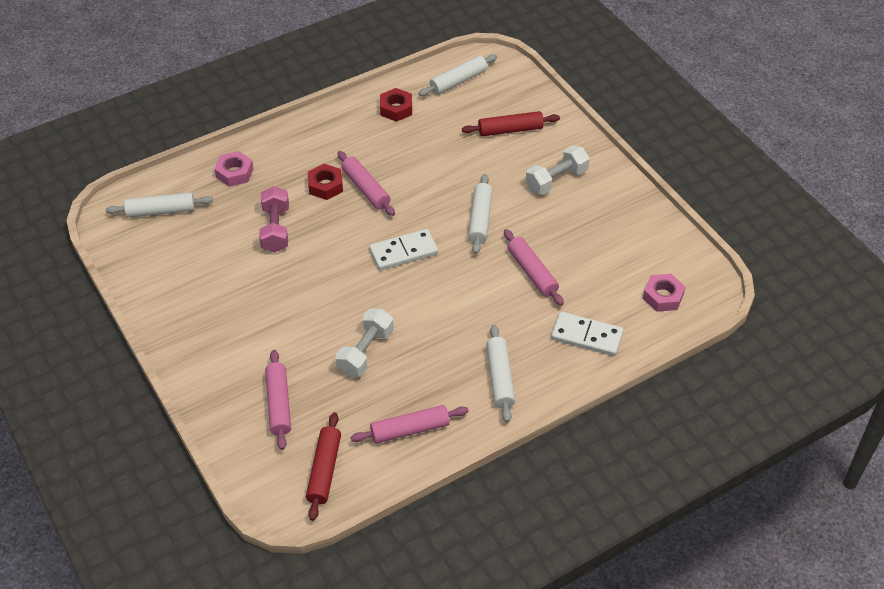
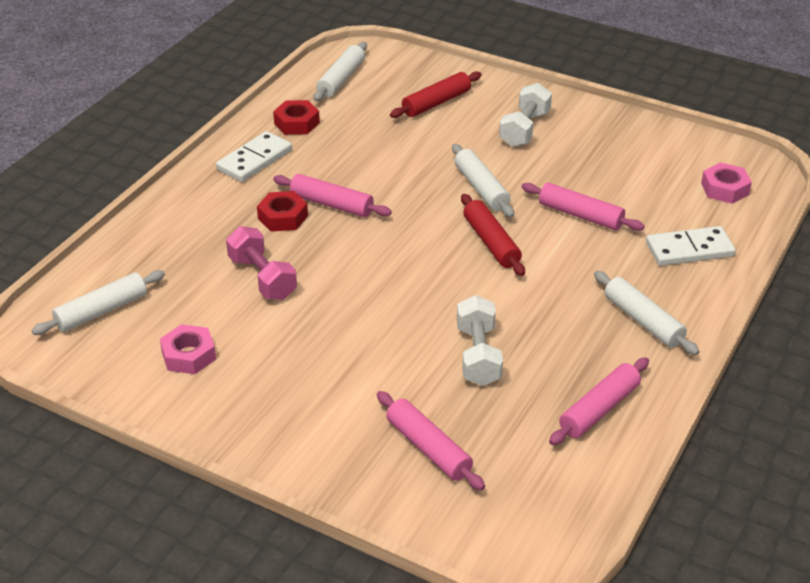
camera: 30 degrees left, 10 degrees down
(234, 173) = (162, 242): pink nut -> pink nut (189, 355)
(324, 470) = (545, 492): red rolling pin -> red rolling pin (491, 242)
(403, 252) = (429, 246): white domino -> white domino (254, 160)

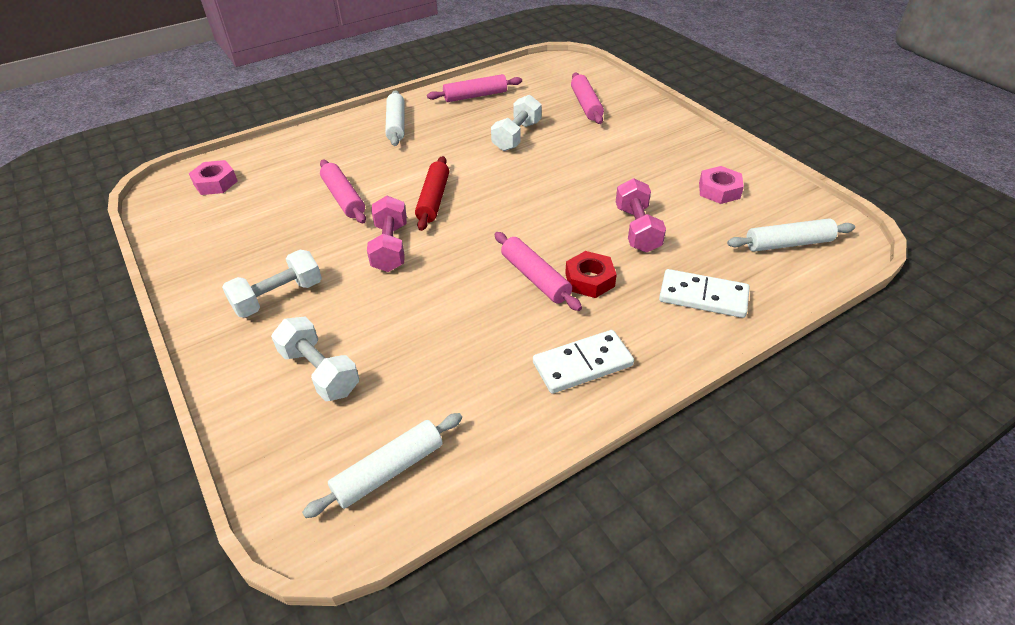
camera: 150 degrees left, 5 degrees up
(297, 123) = (501, 406): red nut -> none
(436, 103) = (320, 371): red rolling pin -> white dumbbell
(481, 188) = (390, 247): white rolling pin -> pink dumbbell
(689, 249) = (307, 152): white domino -> white domino (703, 296)

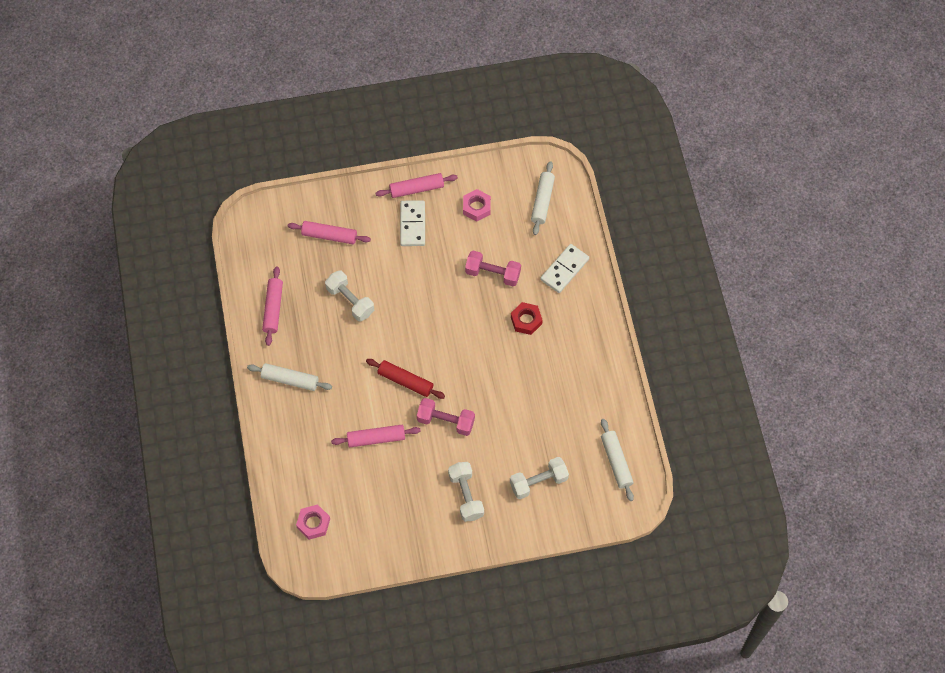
camera: 70 degrees left, 20 degrees up
(535, 277) = (511, 348): pink rolling pin -> pink rolling pin (416, 189)
(582, 364) = (587, 351): white domino -> white domino (412, 224)

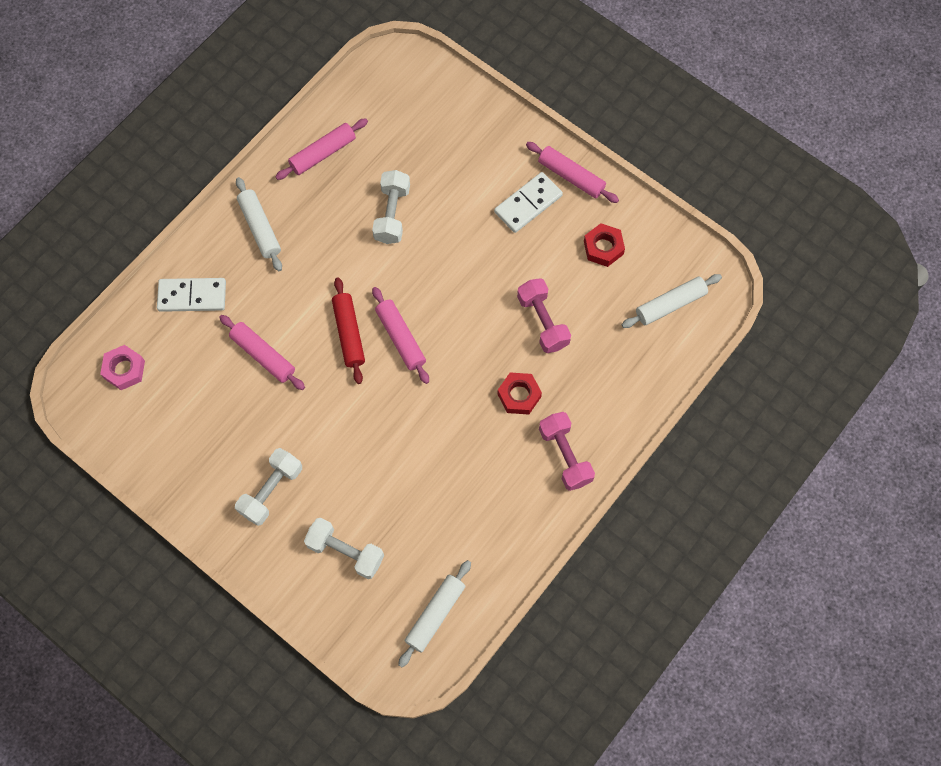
camera: 50 degrees right, 5 degrees up
(329, 236) = (446, 140): pink rolling pin -> pink rolling pin (400, 338)
(446, 421) = (337, 406): pink dumbbell -> pink dumbbell (565, 455)
(476, 207) = (603, 248): pink nut -> red nut
(564, 269) = (612, 388): white domino -> white domino (192, 296)

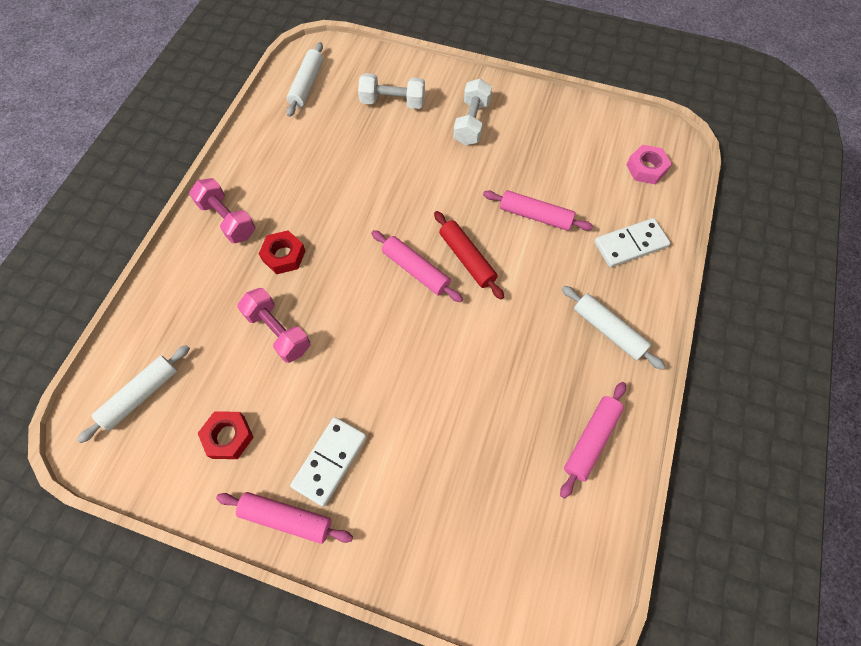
camera: 160 degrees right, 5 degrees down
(392, 214) = (479, 394): white dumbbell -> none

